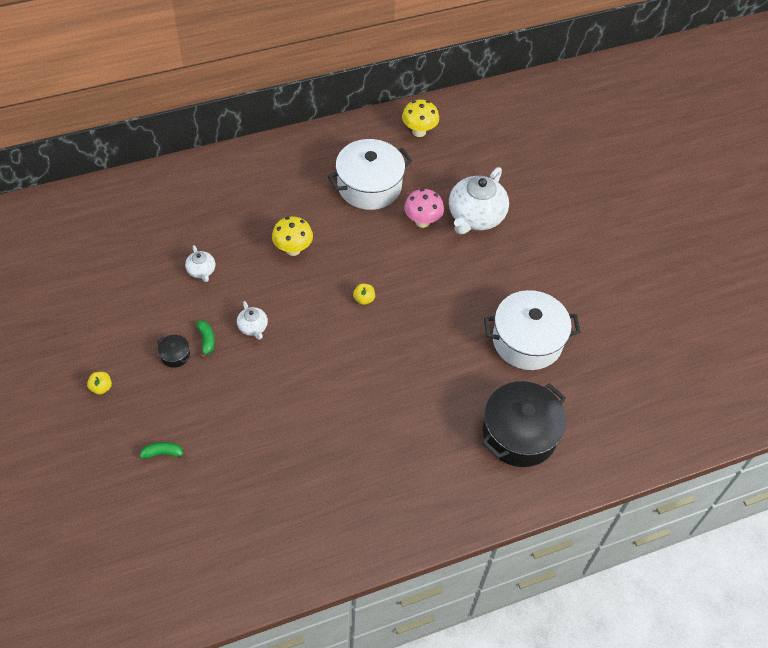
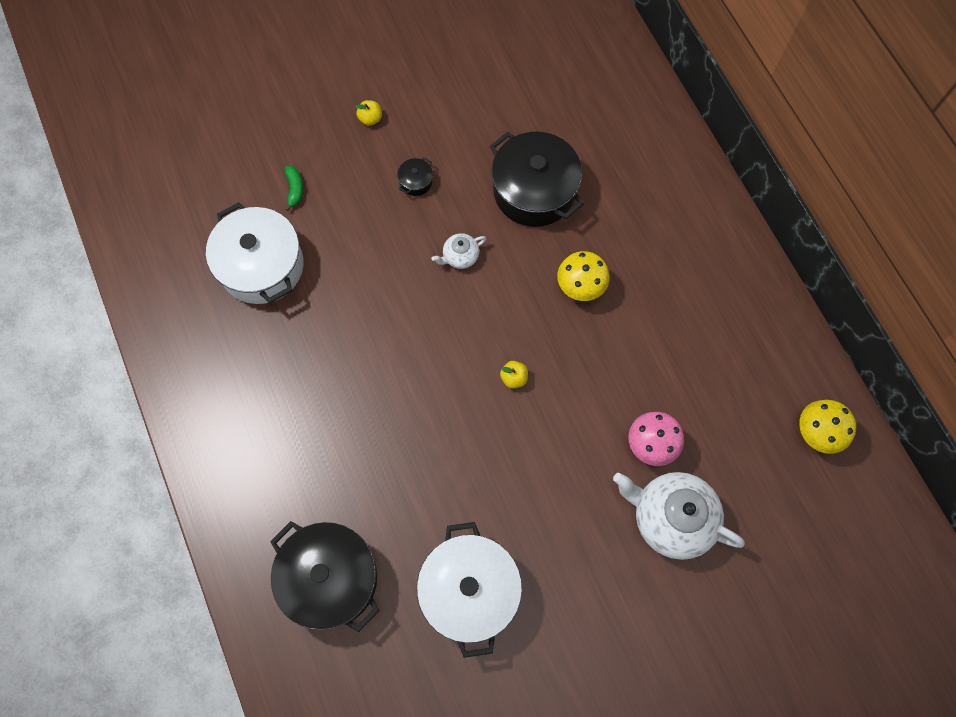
camera: 90 degrees right, 15 degrees up
(201, 271) = (534, 191): white teapot -> black pot
(206, 340) = (438, 210): green banana -> none
(369, 186) = (700, 371): white pot -> white pot (262, 266)

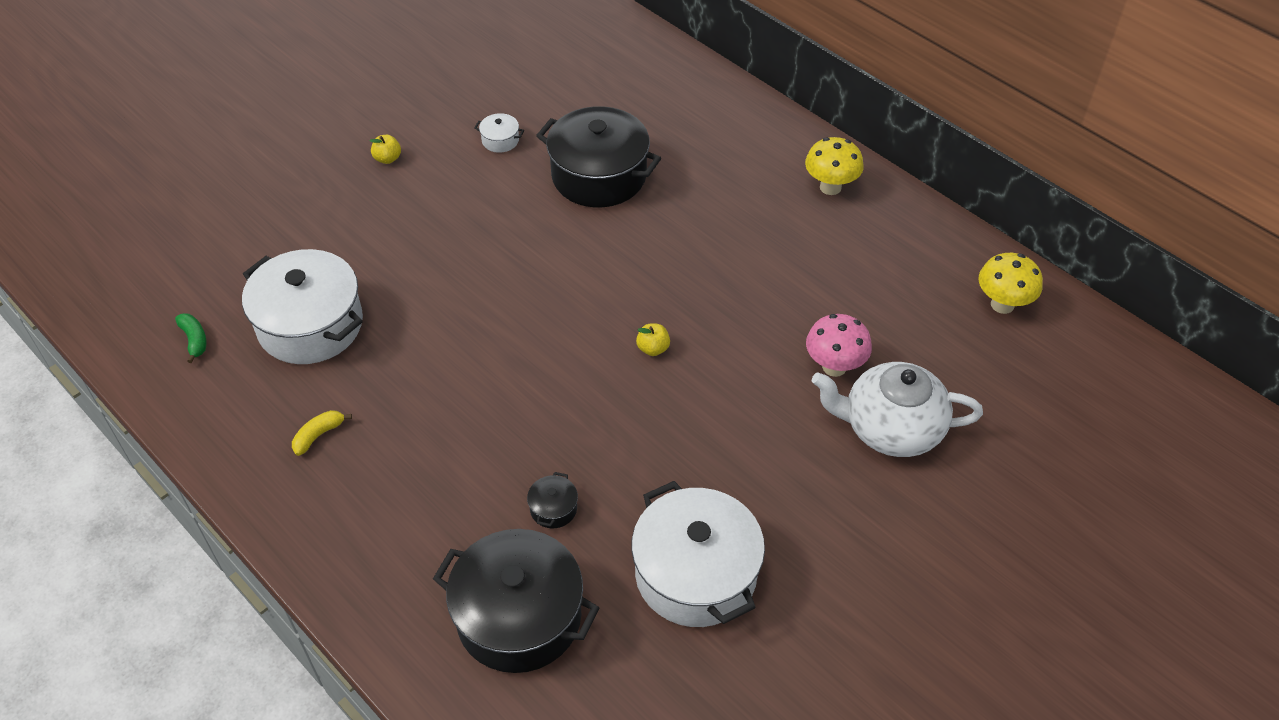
camera: 20 degrees left, 20 degrees down
(238, 370) = (318, 435): none -> yellow banana
(294, 189) = (323, 243): green banana -> green banana (194, 340)
(416, 182) = (463, 201): black pot -> black pot (553, 509)
(460, 256) = (542, 254): white teapot -> none
(467, 128) = (500, 140): none -> white pot
(580, 287) = (688, 246): yellow mushroom -> yellow mushroom (830, 187)

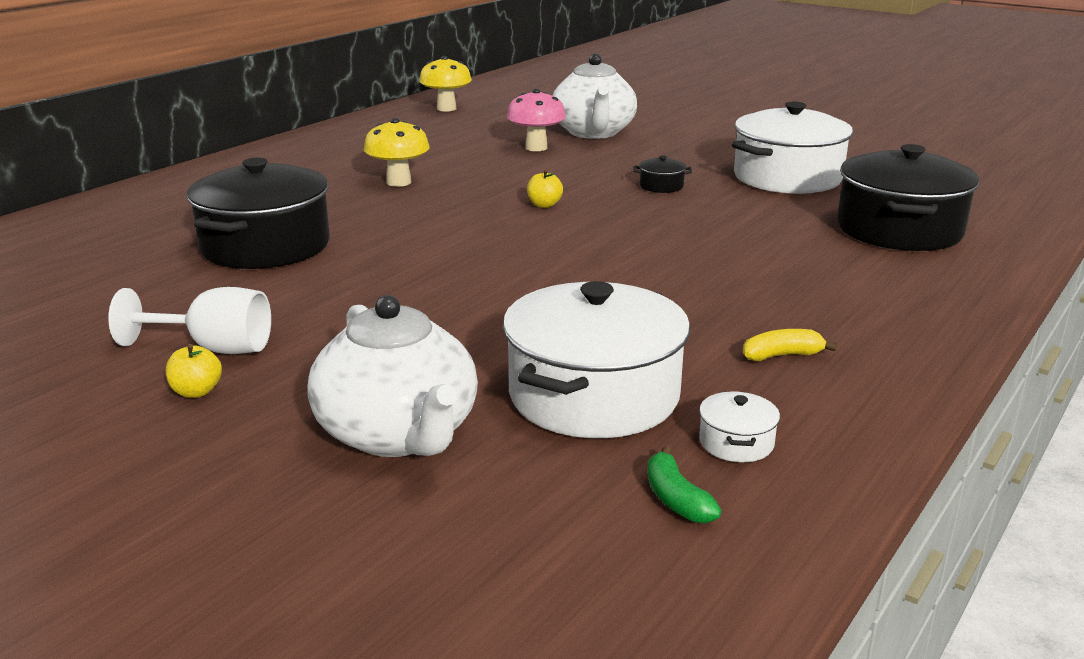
camera: 100 degrees left, 25 degrees down
(194, 340) = (676, 499): green banana -> green banana turned 75 degrees counterclockwise
(307, 237) = (399, 434): none -> white teapot
(318, 435) = (782, 355): yellow banana -> yellow banana turned 135 degrees clockwise
(438, 161) = (214, 348): none -> white goblet
(500, 140) = (174, 310): white pot -> white pot (736, 443)
(553, 509) = (771, 227): black pot -> black pot (661, 186)
(830, 187) = (299, 154): yellow mushroom -> yellow mushroom (399, 182)

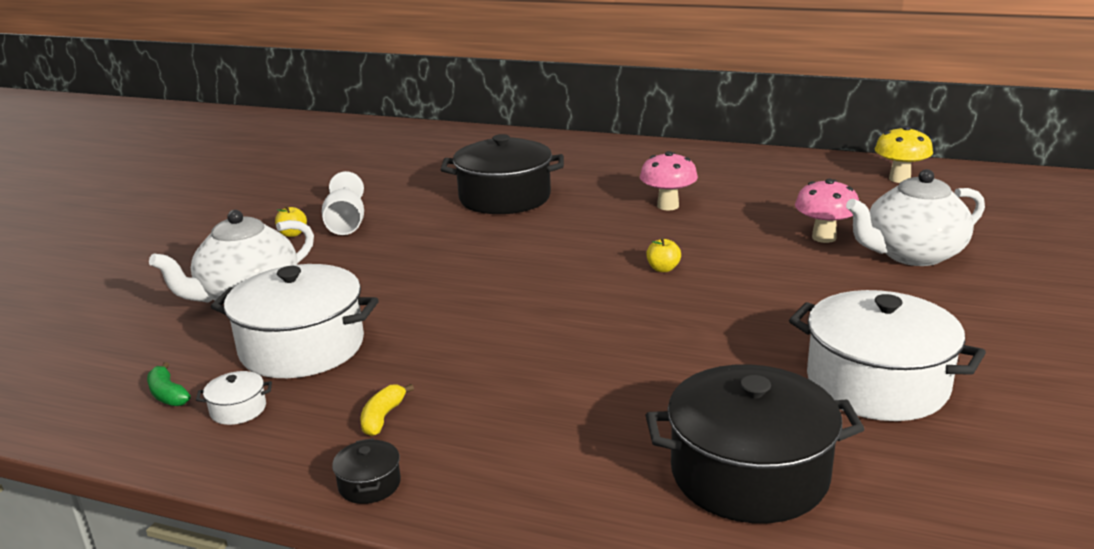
camera: 75 degrees right, 0 degrees up
(399, 182) = (668, 206): yellow mushroom -> pink mushroom
(661, 186) = (768, 313): black pot -> black pot (369, 484)
(676, 499) = (168, 394): green banana -> green banana turned 90 degrees counterclockwise
(782, 355) = (382, 417): yellow banana -> yellow banana turned 135 degrees counterclockwise

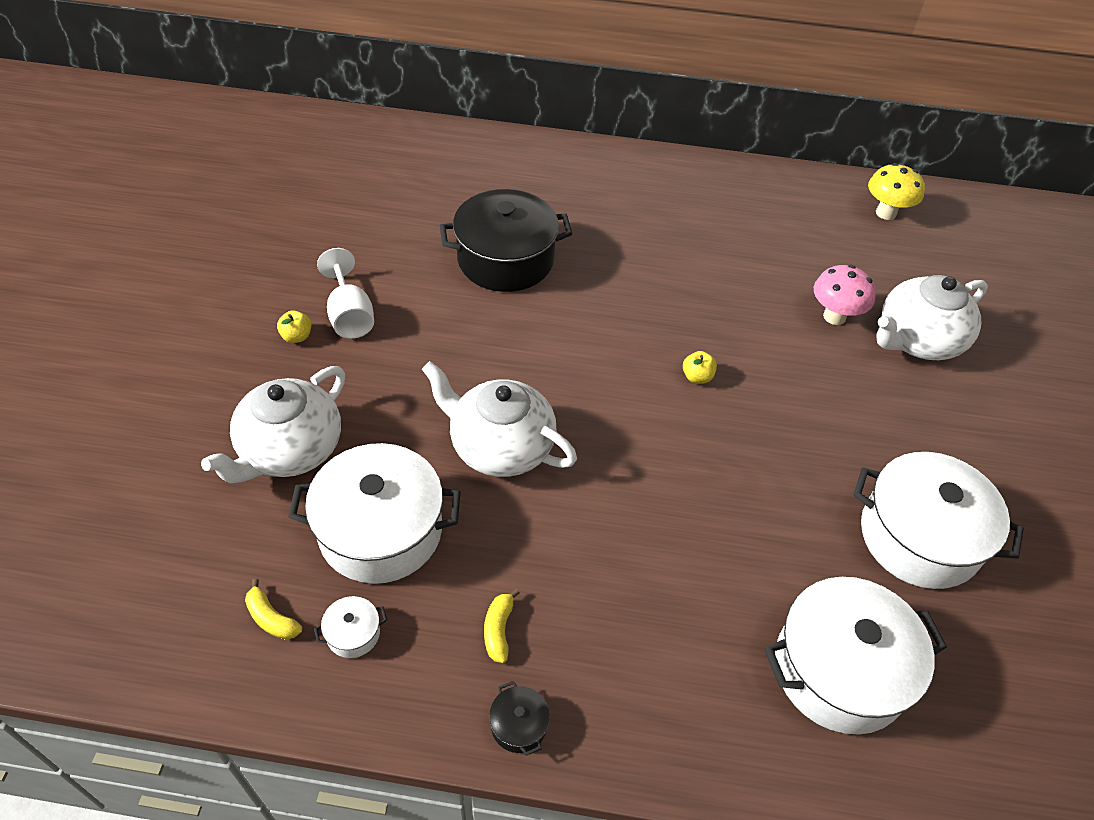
camera: 15 degrees left, 25 degrees up
(168, 394) = (271, 618): green banana -> yellow banana
(444, 302) = (500, 446): none -> white teapot
(668, 206) = (676, 268): pink mushroom -> none
(749, 474) = (839, 670): black pot -> white pot

